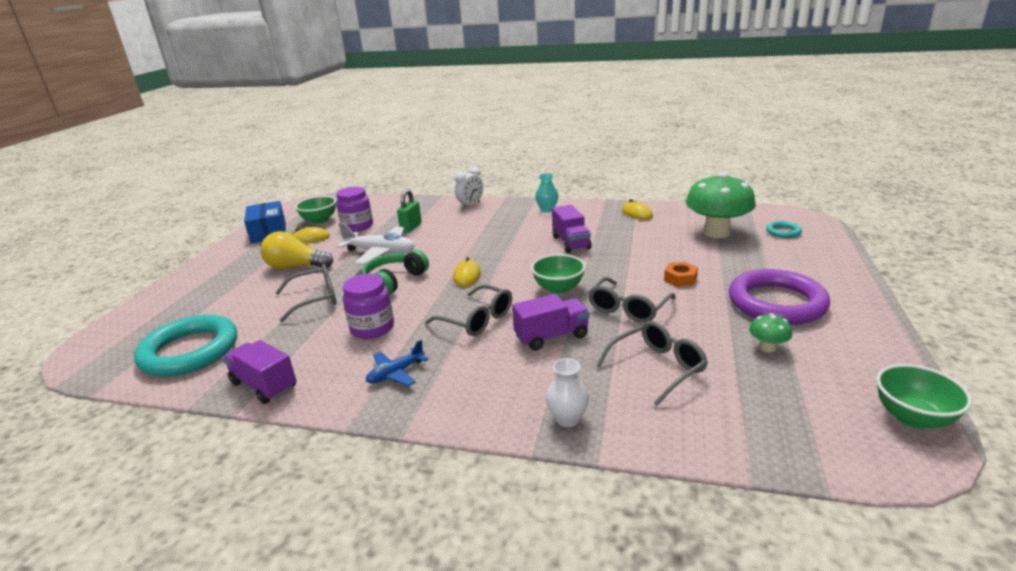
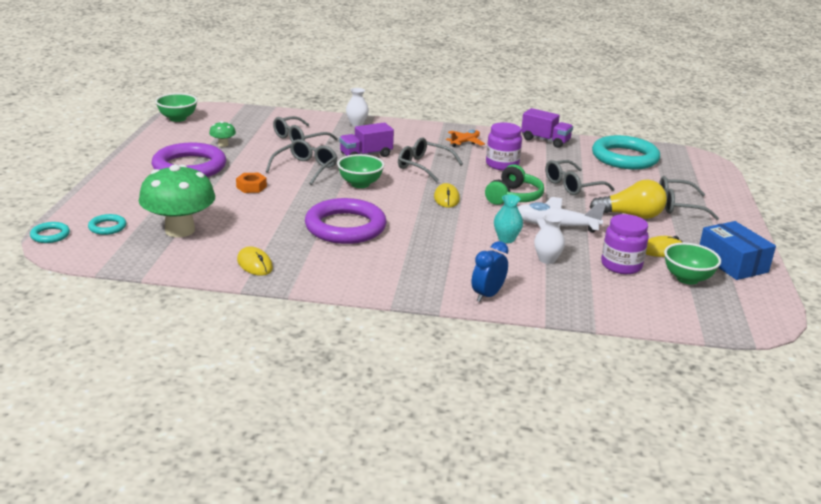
camera: 170 degrees right, 0 degrees up
(233, 279) = (678, 206): none -> grey glasses
(396, 373) = (465, 142): blue plane -> orange plane
(411, 227) = (547, 259): green padlock -> white vase
(470, 205) = (487, 295): white clock -> blue clock
(547, 210) = (374, 278): turquoise vase -> turquoise vase (506, 239)
(571, 243) = (345, 227): purple truck -> purple ring
(823, 223) = (50, 235): none -> turquoise ring

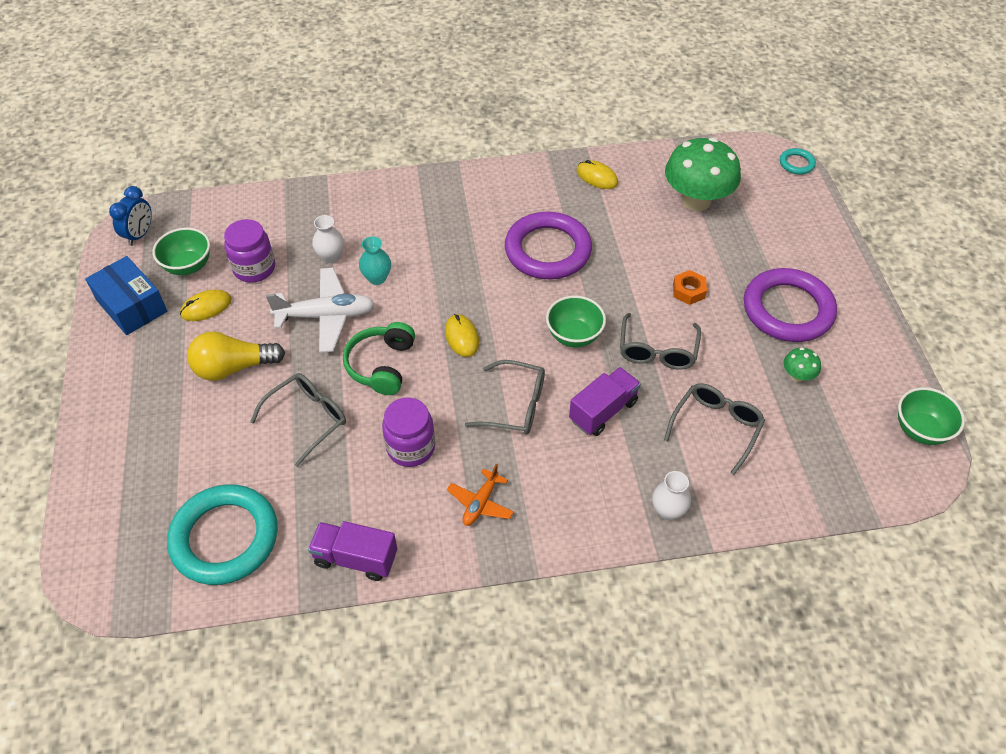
camera: 165 degrees right, 25 degrees up
(107, 227) = (762, 187): turquoise ring -> none
(487, 295) = (380, 193): blue clock -> blue clock (139, 235)
(678, 206) = (167, 410): grey glasses -> none

